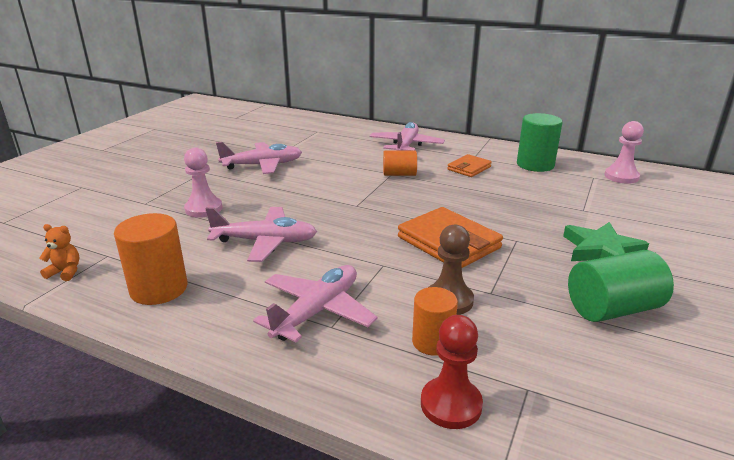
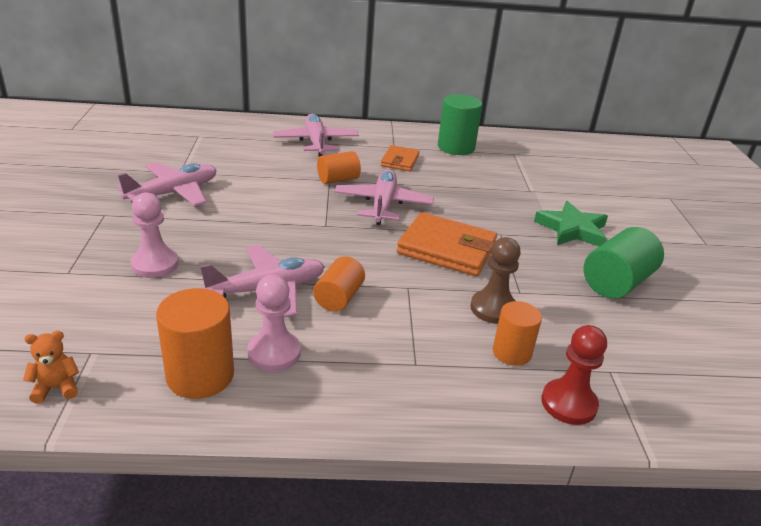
camera: 30 degrees left, 5 degrees up
(315, 260) = (338, 298): none -> orange cylinder
(317, 311) = (389, 352): pink plane -> pink plane (383, 205)
(621, 176) = (534, 149): pink pawn -> pink pawn (274, 353)

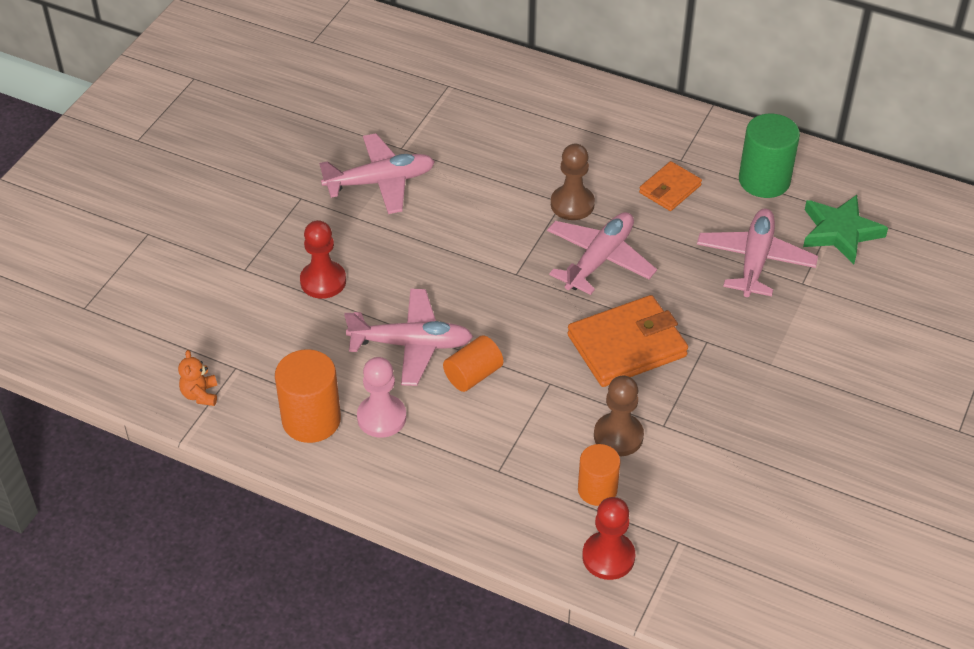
camera: 30 degrees right, 15 degrees up
(56, 388) = (200, 394): orange teddy bear -> orange teddy bear turned 105 degrees counterclockwise
(155, 264) = (323, 281): pink pawn -> red pawn
(316, 143) = (584, 130): pink plane -> pink plane (755, 260)
(338, 179) = (572, 204): orange cylinder -> brown pawn
(447, 249) = (627, 345): orange wallet -> orange wallet turned 75 degrees counterclockwise
(572, 229) = (801, 360): green star -> green star (840, 232)
(617, 283) = (784, 448): green cylinder -> none

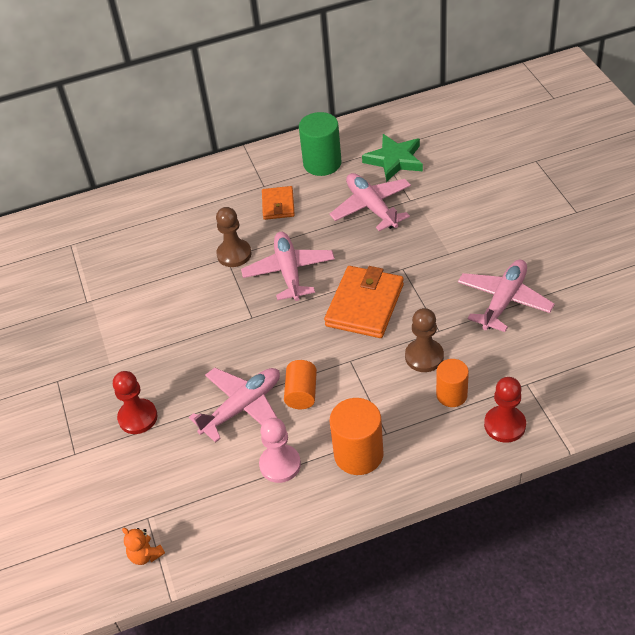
camera: 40 degrees left, 0 degrees up
(311, 420) = (239, 505): orange cylinder -> orange cylinder (358, 454)
(380, 182) = (98, 331): pink plane -> pink plane (503, 301)

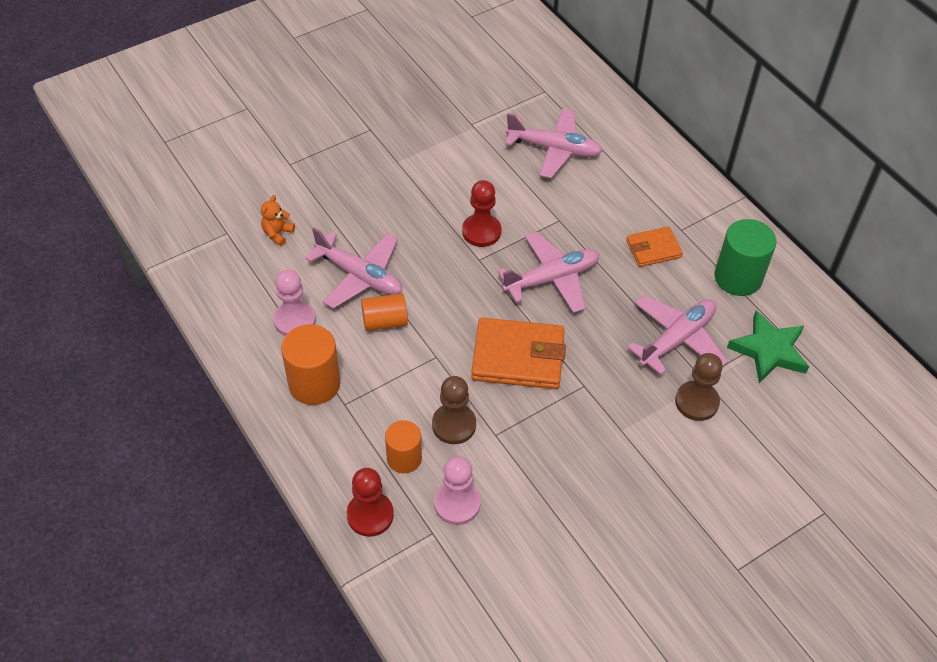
camera: 70 degrees right, 5 degrees up
(138, 417) = (336, 198): red pawn -> red pawn (481, 231)
(145, 555) = (188, 240): orange teddy bear -> orange teddy bear (277, 233)
(234, 254) = (565, 225): brown pawn -> brown pawn (696, 402)
(501, 364) = (457, 504): none -> pink pawn
(503, 301) = (556, 497): pink plane -> pink plane (554, 149)

